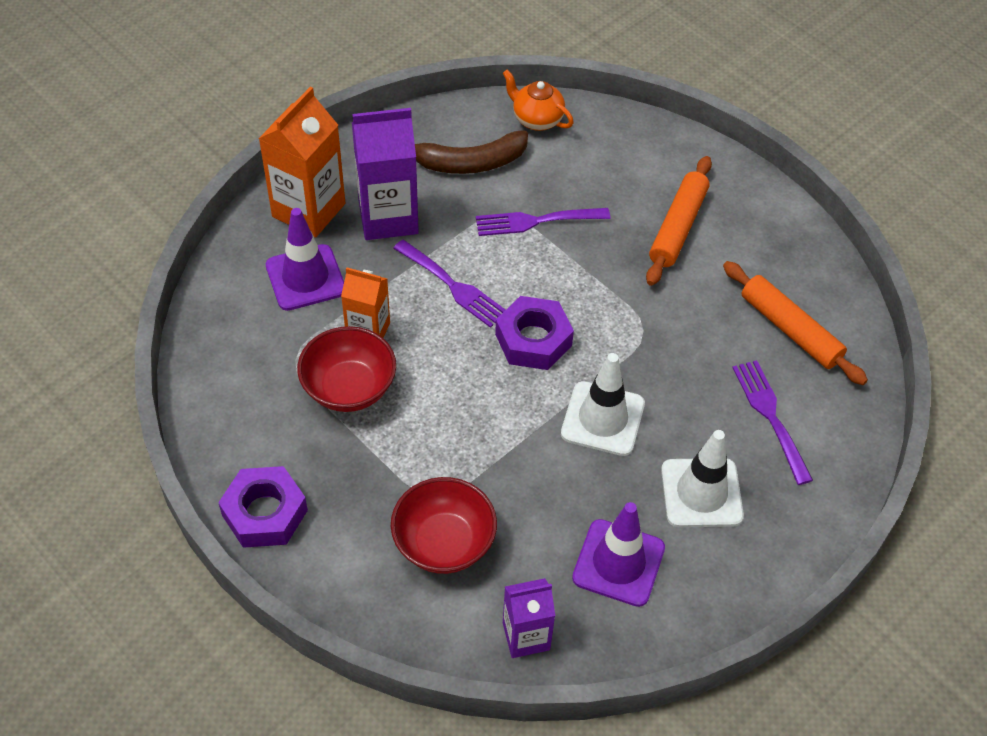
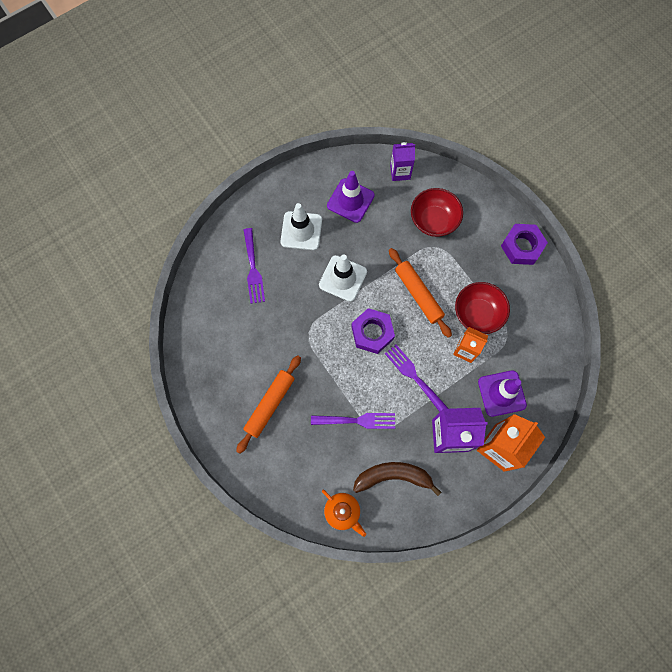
camera: 170 degrees left, 20 degrees up
(790, 330) = (225, 322): orange rolling pin -> orange rolling pin (418, 294)

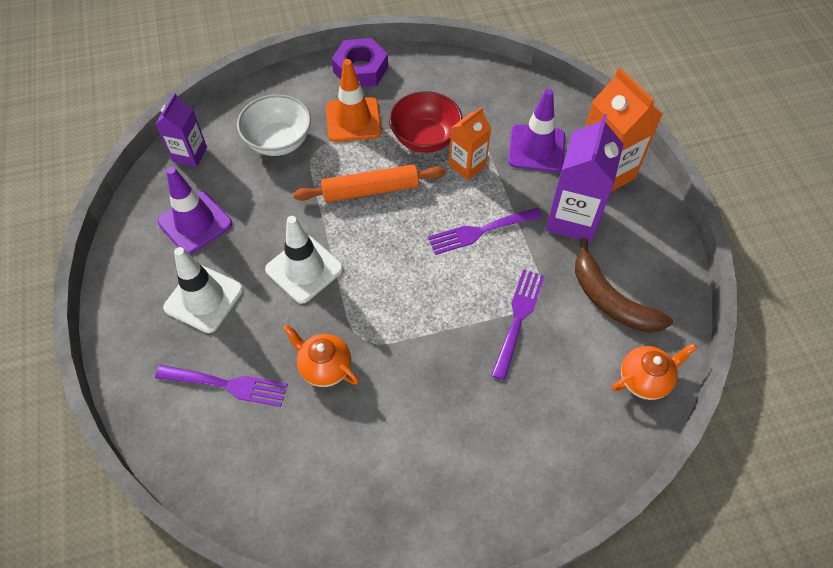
camera: 70 degrees left, 15 degrees down
(270, 405) = (454, 429): orange rolling pin -> none
(282, 317) = (324, 367): none -> orange teapot
(372, 333) = (400, 259): purple nut -> none
(393, 476) = (610, 300): brown banana -> brown banana turned 60 degrees counterclockwise
(433, 220) = (278, 141): red bowl -> white bowl
(473, 260) = (353, 120): none -> orange traffic cone

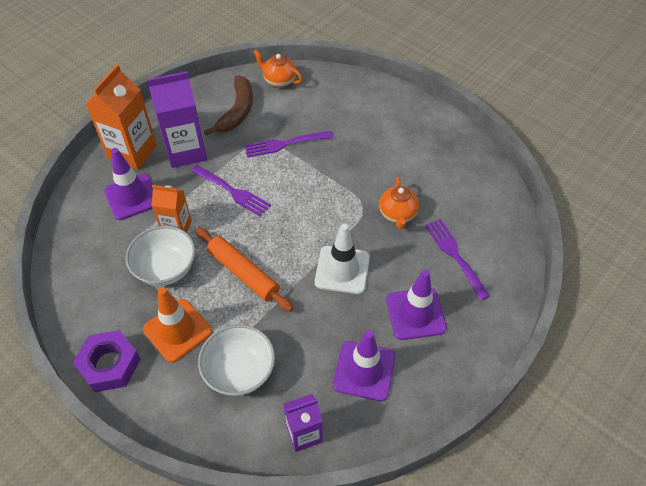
camera: 125 degrees left, 5 degrees down
(204, 299) = (415, 314): white traffic cone -> purple traffic cone
(425, 138) = (166, 268): red bowl -> white bowl

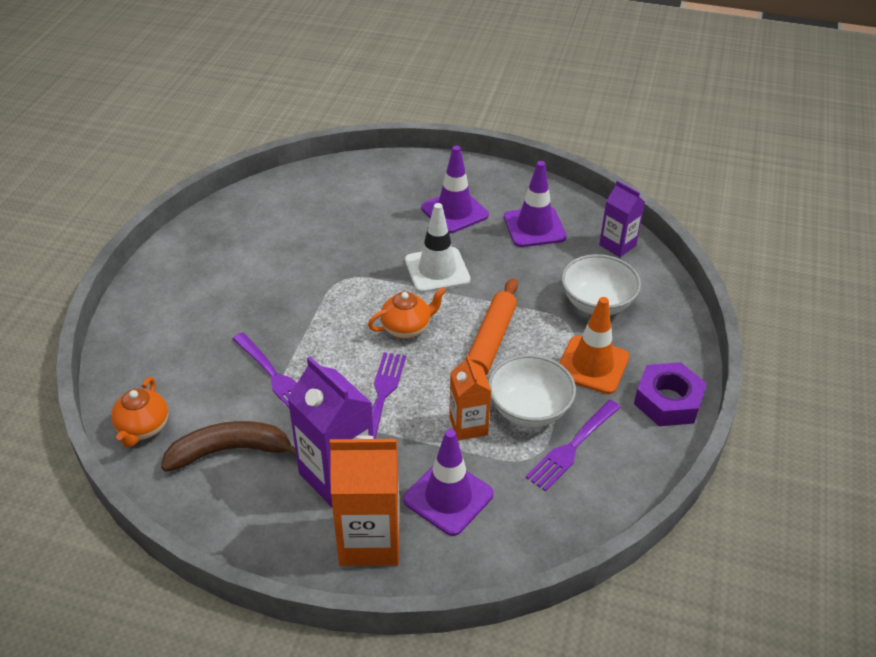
camera: 115 degrees left, 10 degrees down
(397, 214) = (340, 251): orange teapot -> orange teapot (407, 328)
(454, 255) = (371, 202): purple fork -> purple fork (572, 447)

